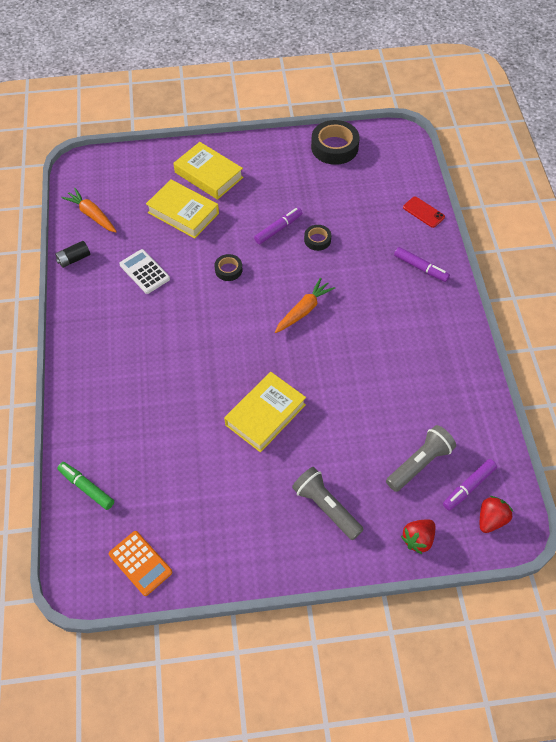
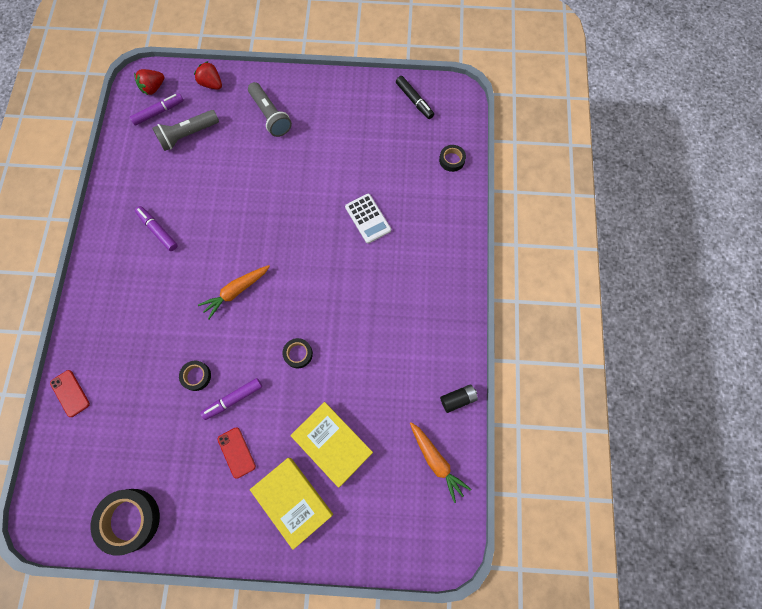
camera: 170 degrees left, 15 degrees up
(86, 488) = (452, 160): green marker -> black tape
(140, 563) = (414, 100): orange calculator -> black marker
(144, 272) = (384, 367): white calculator -> white calculator (368, 218)
(264, 196) = (236, 452): none -> red phone
(265, 415) = (298, 195): yellow book -> none
(418, 539) = (211, 84): red strawberry -> red strawberry turned 105 degrees counterclockwise
(421, 268) = (105, 320): purple marker -> purple marker (158, 230)

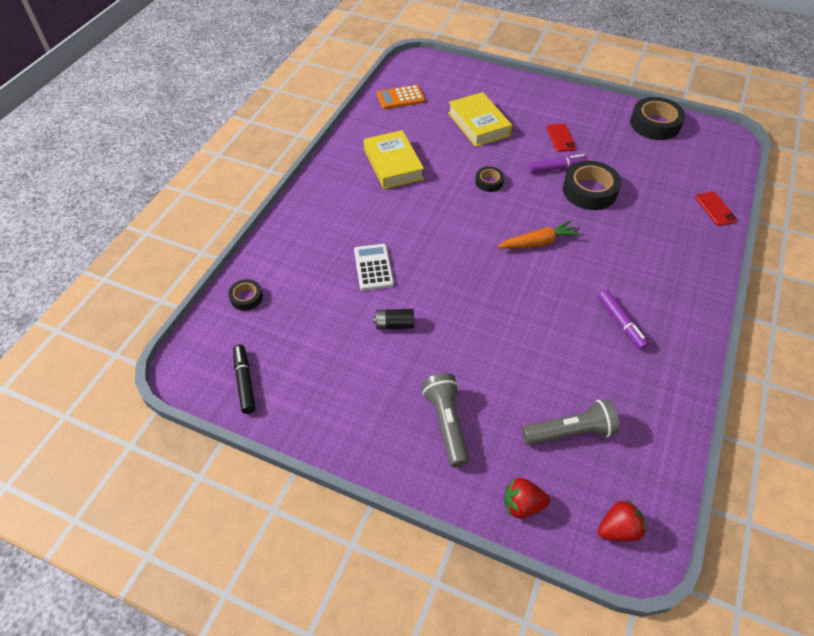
camera: 160 degrees left, 20 degrees down
(159, 112) = (611, 482): purple marker -> none
(196, 376) = (589, 191): black tape -> black tape, size x1.90
(211, 84) = (522, 505): red strawberry -> red strawberry turned 120 degrees clockwise
(293, 501) = (520, 104): yellow book -> yellow book (393, 164)
(436, 461) = (400, 98): orange carrot -> orange calculator
(458, 399) = (363, 123): black battery -> black battery (394, 324)

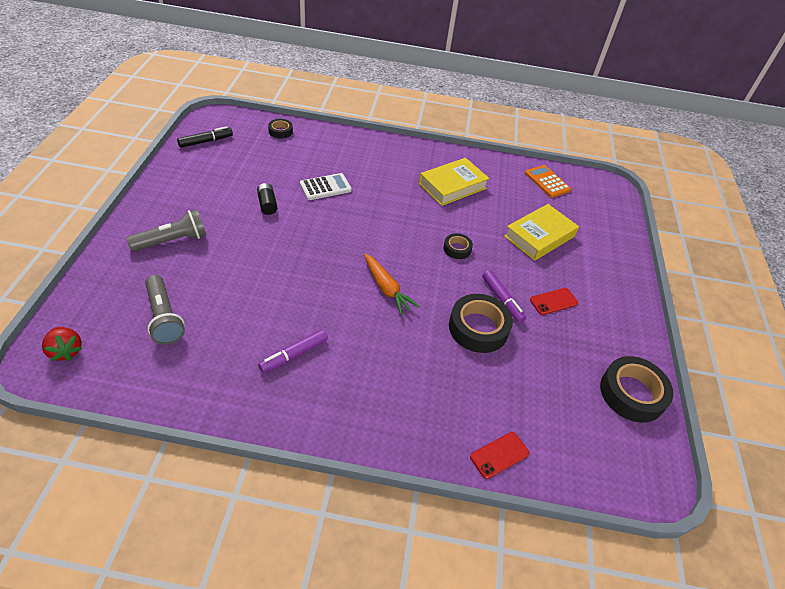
camera: 70 degrees right, 5 degrees down
(522, 505) = (96, 289): red strawberry -> none

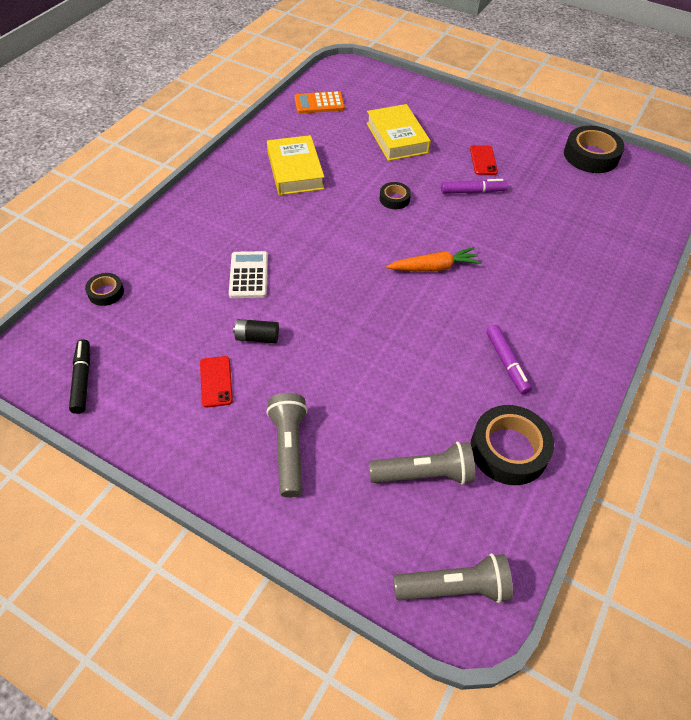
camera: 65 degrees left, 5 degrees up
(66, 351) = (454, 588): red strawberry -> grey flashlight
(478, 328) = (503, 219): black tape -> black tape (509, 450)
(499, 455) = (639, 251): red phone -> red phone (216, 381)

